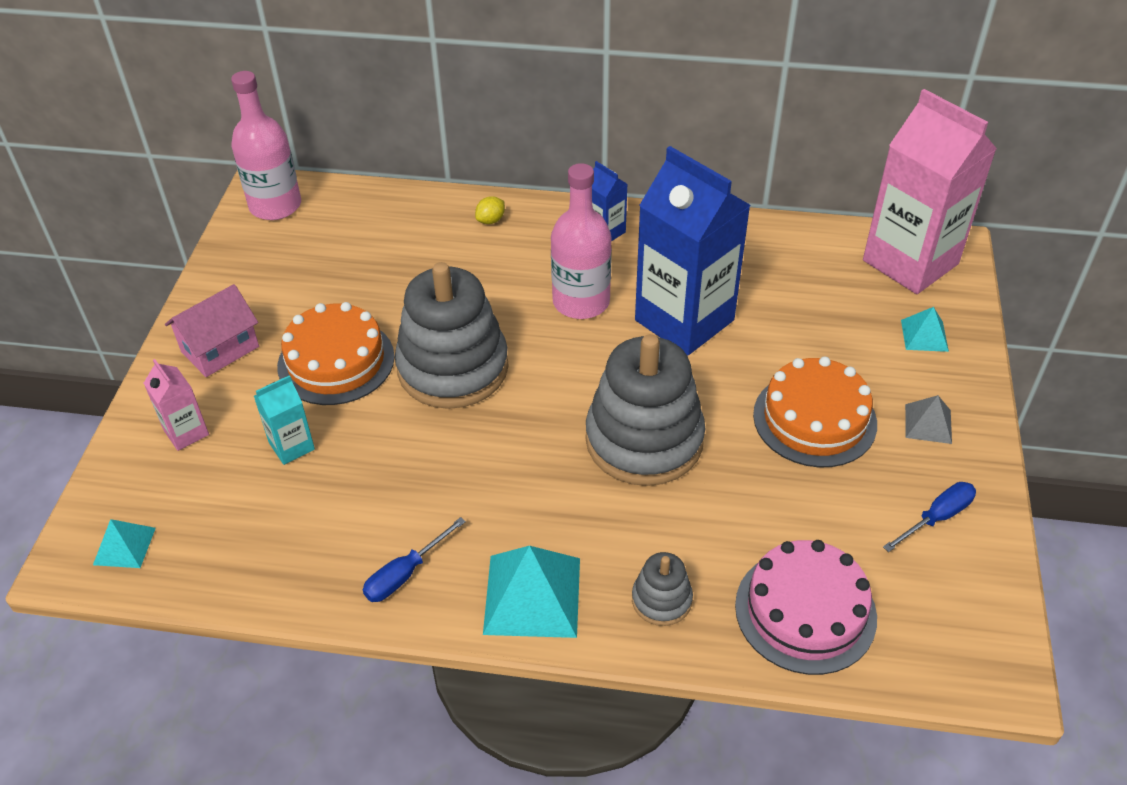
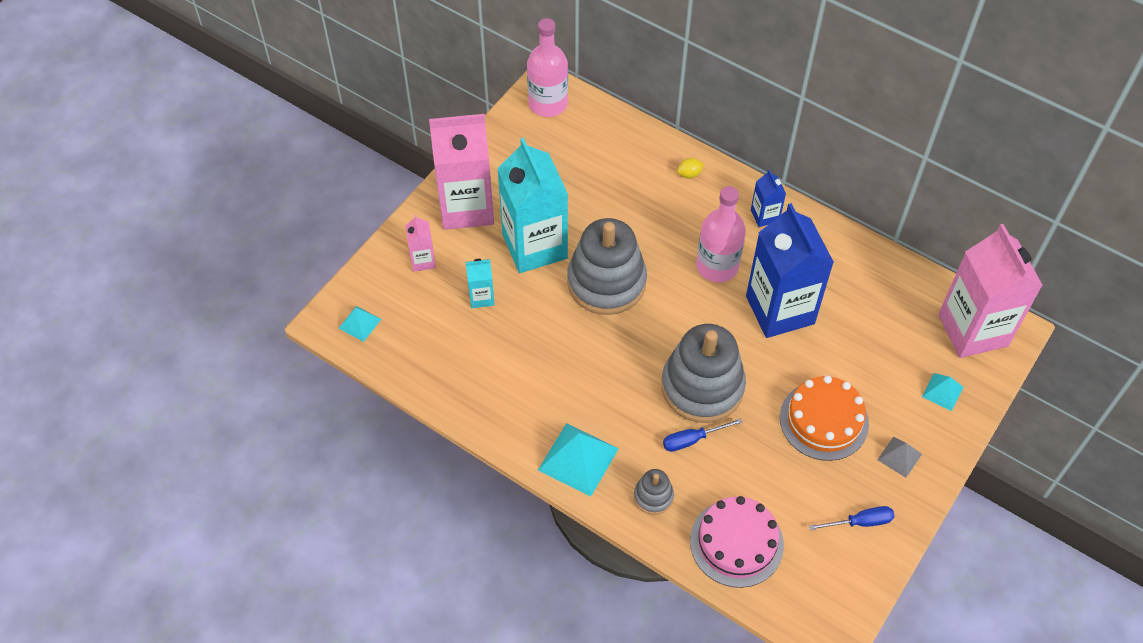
camera: 25 degrees right, 10 degrees up
(220, 349) = (466, 207): pink house -> pink carton
(336, 361) = (534, 246): orange cake -> turquoise carton
(405, 574) = (510, 412): blue screwdriver -> blue screwdriver (692, 440)

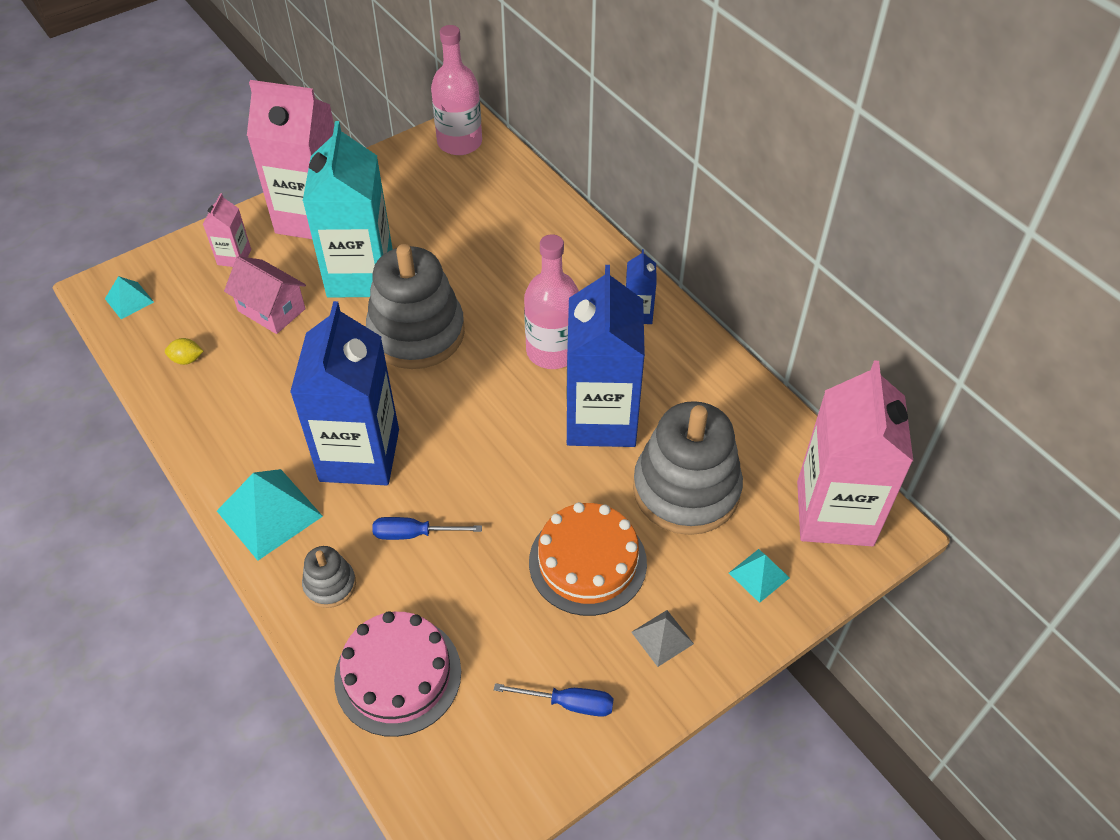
camera: 20 degrees right, 5 degrees down
(481, 297) = (271, 310): turquoise carton -> pink house
(619, 393) = (359, 455): none -> blue carton
(689, 174) = (574, 248): yellow lemon -> yellow lemon (187, 359)
(702, 387) = (460, 477): grey stacking toy -> grey stacking toy (686, 489)

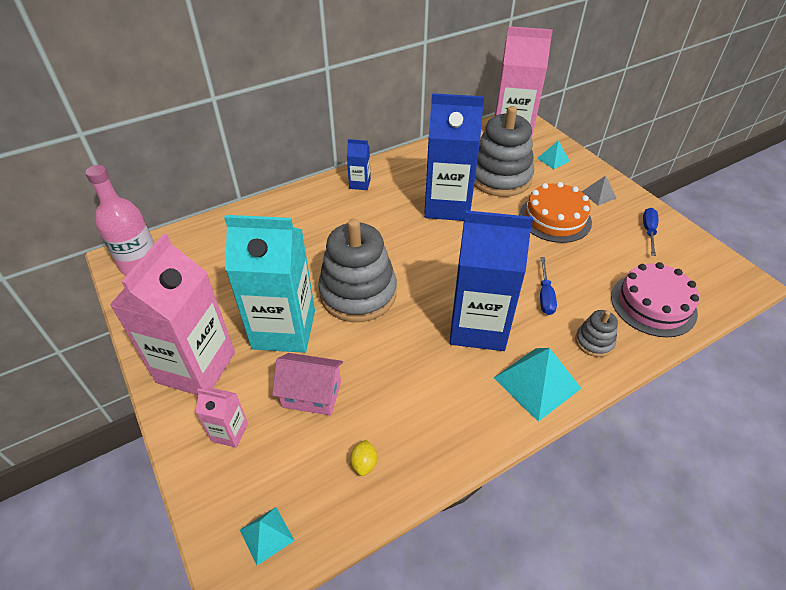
camera: 85 degrees left, 5 degrees down
(271, 310) = (311, 394): pink house -> pink house turned 60 degrees clockwise
(552, 351) = (387, 223): pink bottle -> none

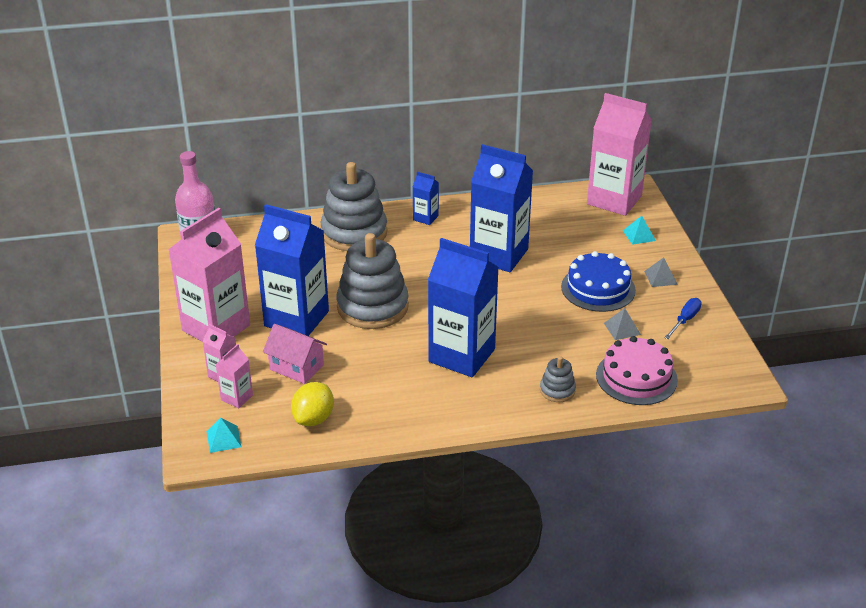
camera: 20 degrees right, 10 degrees down
(258, 462) = (237, 398): none -> pink carton
(284, 329) = (296, 319): turquoise carton -> blue carton
(364, 463) = (313, 418): yellow lemon -> yellow lemon, size x1.90
(500, 178) = (569, 241): grey stacking toy -> grey stacking toy (354, 233)
(536, 383) = (484, 405): turquoise pyramid -> none
(545, 296) = (539, 347): blue screwdriver -> none
(555, 218) = (598, 288): orange cake -> blue cake
(603, 254) = (622, 328): none -> grey pyramid

